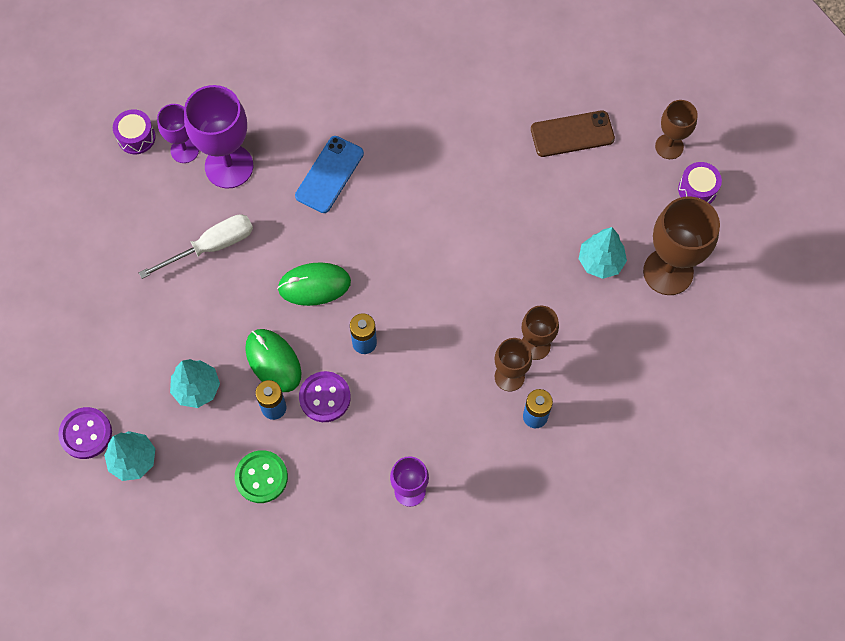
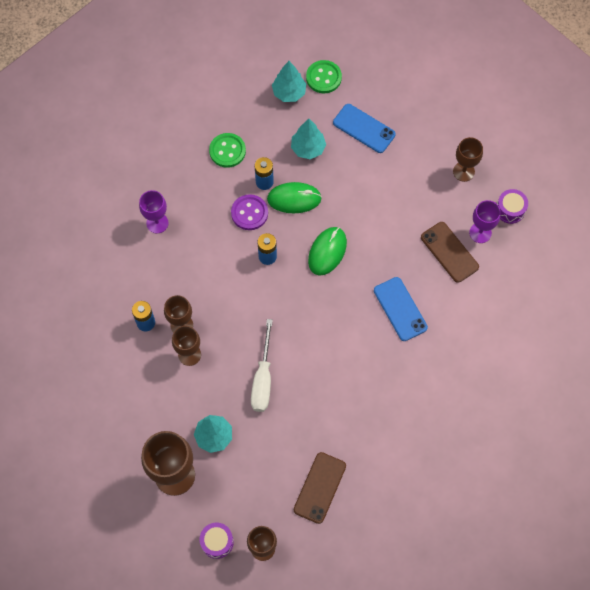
camera: 125 degrees right, 0 degrees up
(86, 433) = (323, 77): purple button -> green button
(118, 208) = (463, 171): none -> brown goblet
(129, 344) = (364, 128): none -> blue phone
(211, 246) = (397, 209): white screwdriver -> white screwdriver (263, 379)
(229, 166) = (449, 252): purple goblet -> brown phone

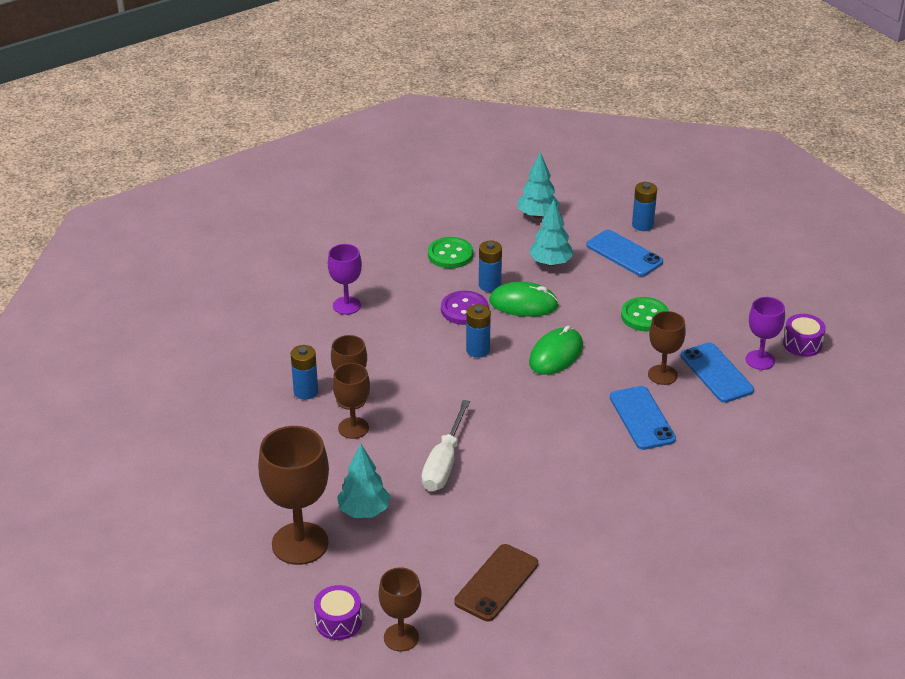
camera: 10 degrees right, 30 degrees down
(323, 77) = (582, 207): green button -> green button (644, 316)
(374, 92) = (642, 225): none -> blue battery
(449, 252) = (716, 373): brown phone -> blue phone
(463, 171) = (745, 303): brown goblet -> brown goblet (662, 375)

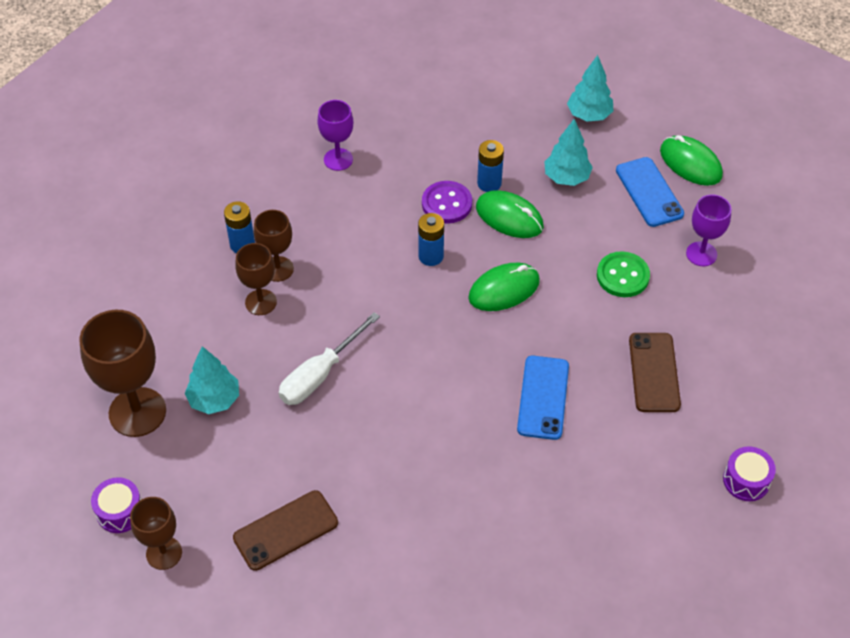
camera: 25 degrees right, 15 degrees up
(450, 254) = (473, 133): green button -> none
(642, 225) = (690, 163): blue battery -> green mouse
(662, 375) = (596, 354): brown goblet -> none
(716, 373) = (654, 372): blue phone -> brown phone
(760, 360) = (710, 374): purple goblet -> purple goblet (701, 254)
(802, 344) = (769, 371): purple drum -> purple drum (746, 480)

